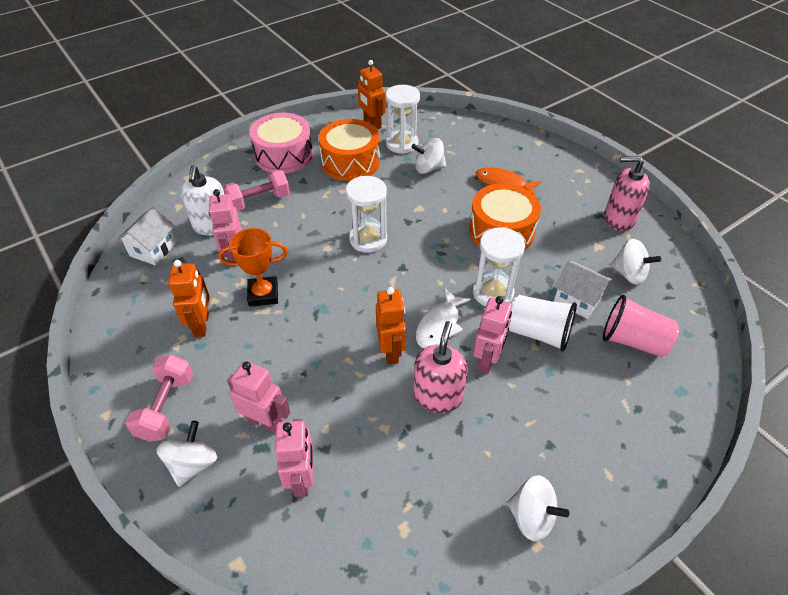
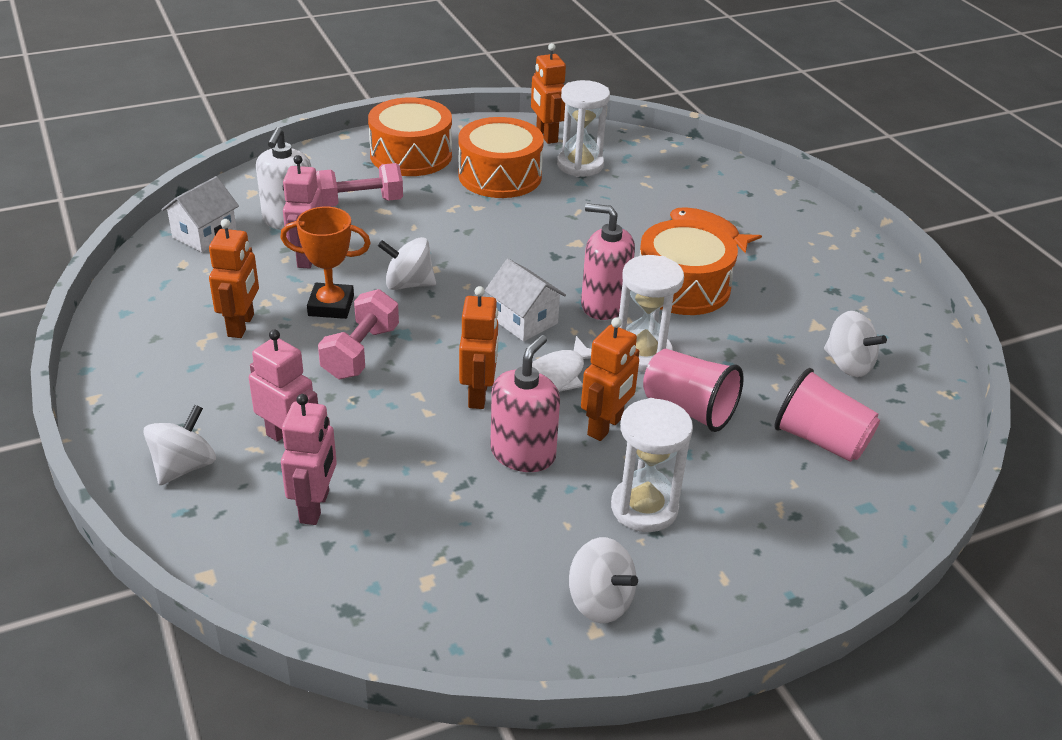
camera: 10 degrees right, 10 degrees down
(166, 407) = (169, 403): pink dumbbell -> pink dumbbell (361, 352)
(284, 155) = (411, 155): pink drum -> orange drum
(368, 239) = (492, 267): white hourglass -> white hourglass (644, 508)
(428, 168) = (607, 199): white spinning top -> white spinning top (408, 284)
(487, 360) = (605, 426): pink robot -> orange robot
(538, 333) = (689, 409): white cup -> pink cup
(577, 300) = (760, 381): white house -> white house (524, 320)
(618, 219) = (860, 298): pink soap dispenser -> pink soap dispenser (604, 304)

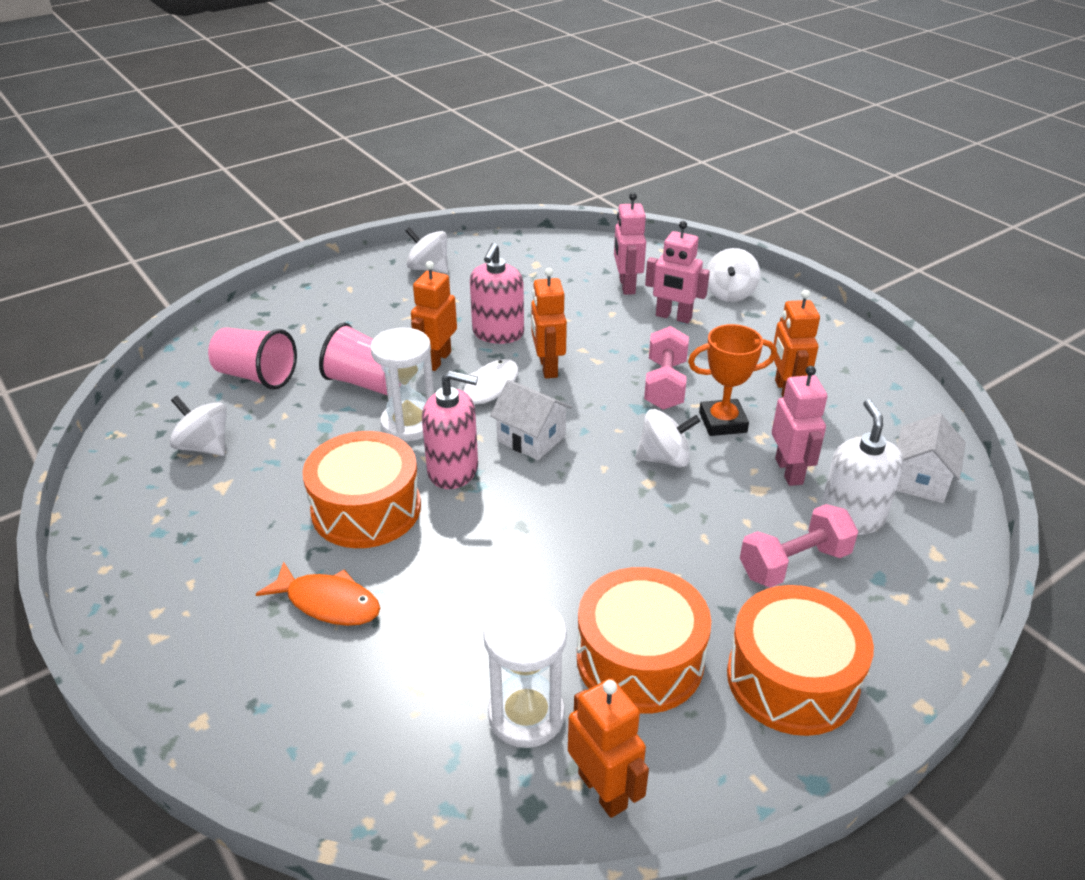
camera: 170 degrees right, 0 degrees up
(644, 508) = (403, 315): white hourglass -> none

